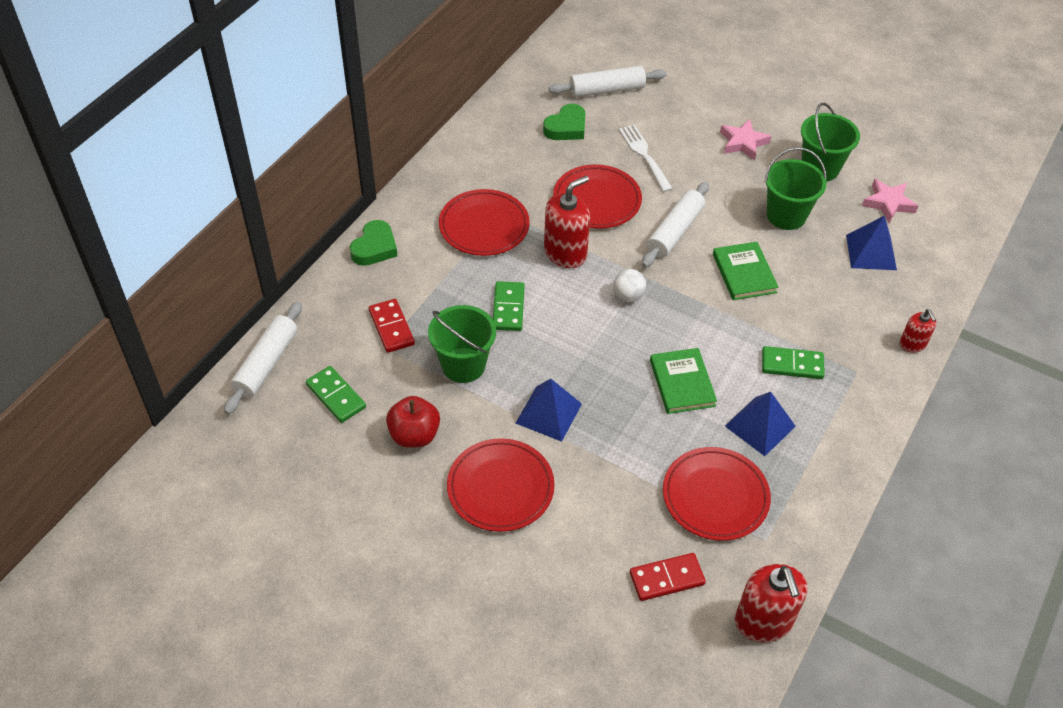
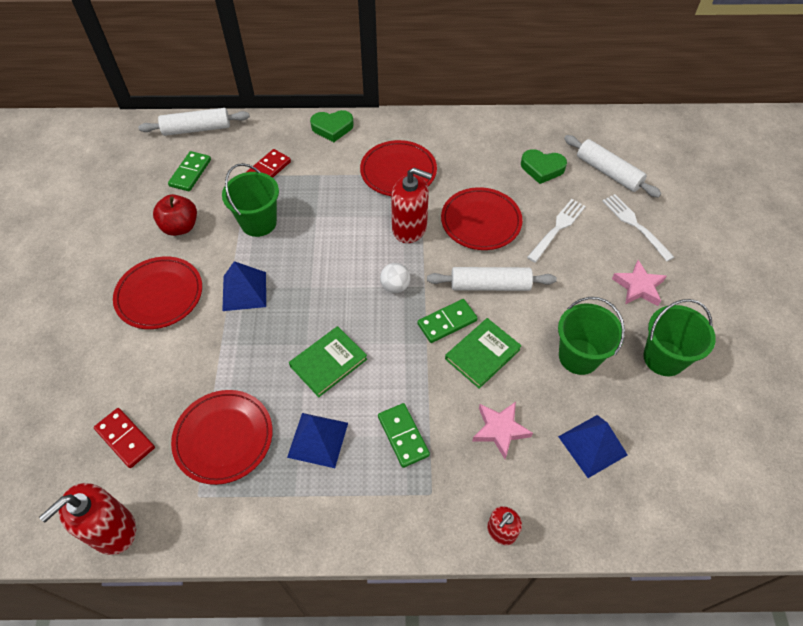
camera: 60 degrees right, 5 degrees up
(508, 308) = (329, 222): green domino -> green domino (447, 322)
(678, 108) = (635, 225): none -> white fork
(888, 203) = (671, 435): pink star -> pink star (500, 430)

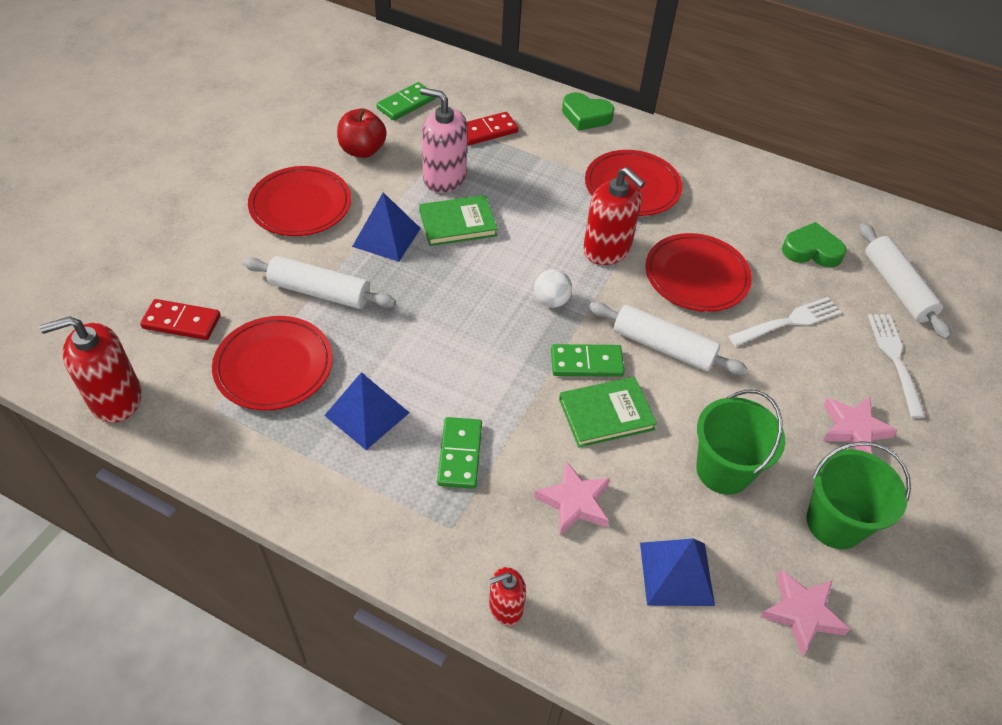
camera: 25 degrees right, 5 degrees down
(125, 439) = (181, 322): red domino -> red domino turned 60 degrees counterclockwise
(197, 129) = (440, 65): white rolling pin -> white rolling pin (320, 292)
(258, 222) = (444, 178): green bucket -> pink soap dispenser
(328, 363) = (428, 344): green book -> green book (458, 223)
(542, 168) = (811, 250): green heart -> green heart turned 150 degrees clockwise
(679, 430) = (801, 613): none -> pink star

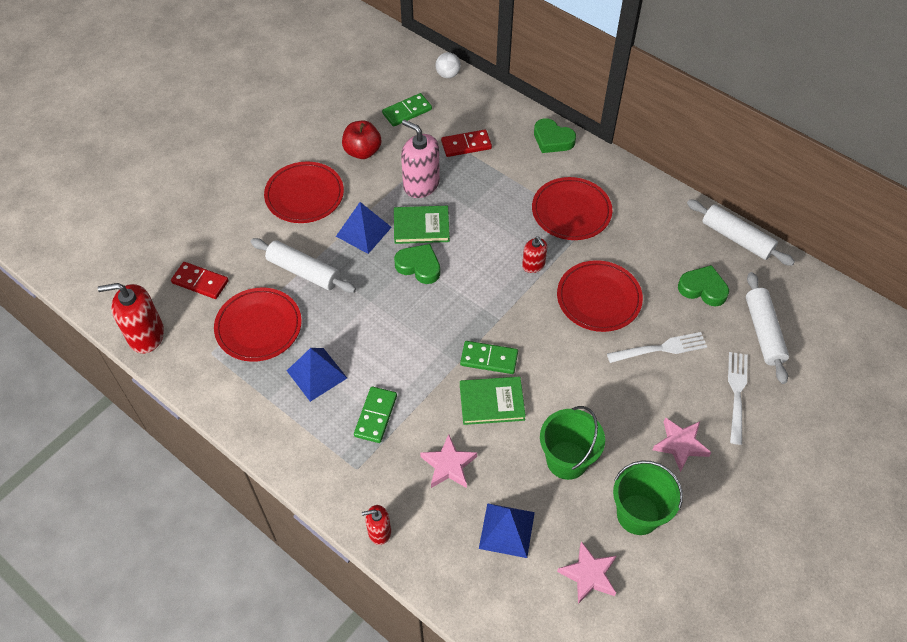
camera: 15 degrees right, 5 degrees up
(467, 268) = (419, 266): none -> green heart
(551, 301) = (476, 303): white ball -> white ball (448, 74)
(607, 249) = (533, 265): red soap dispenser -> red soap dispenser, size x0.56
(663, 347) = (552, 354): white rolling pin -> white rolling pin (737, 238)

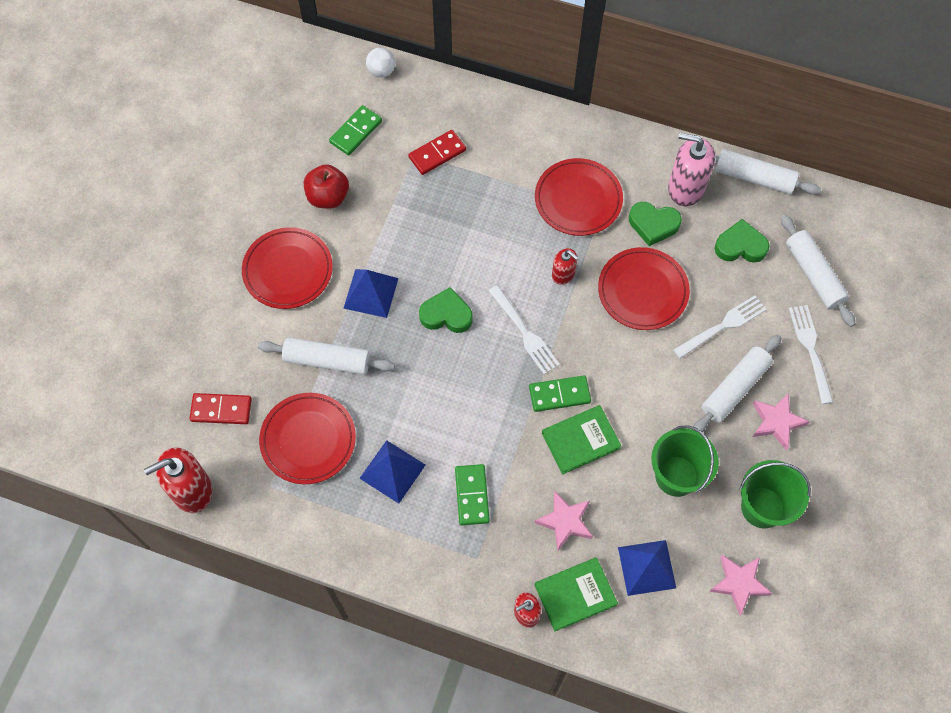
camera: 20 degrees left, 10 degrees up
(421, 184) = (408, 217): pink soap dispenser -> pink soap dispenser (686, 188)
(421, 227) = (429, 267): green book -> green book (575, 595)
(480, 300) = (524, 332): none -> white fork
(552, 139) = (526, 119): green heart -> green heart (653, 225)
(651, 404) = (734, 388): none -> white rolling pin

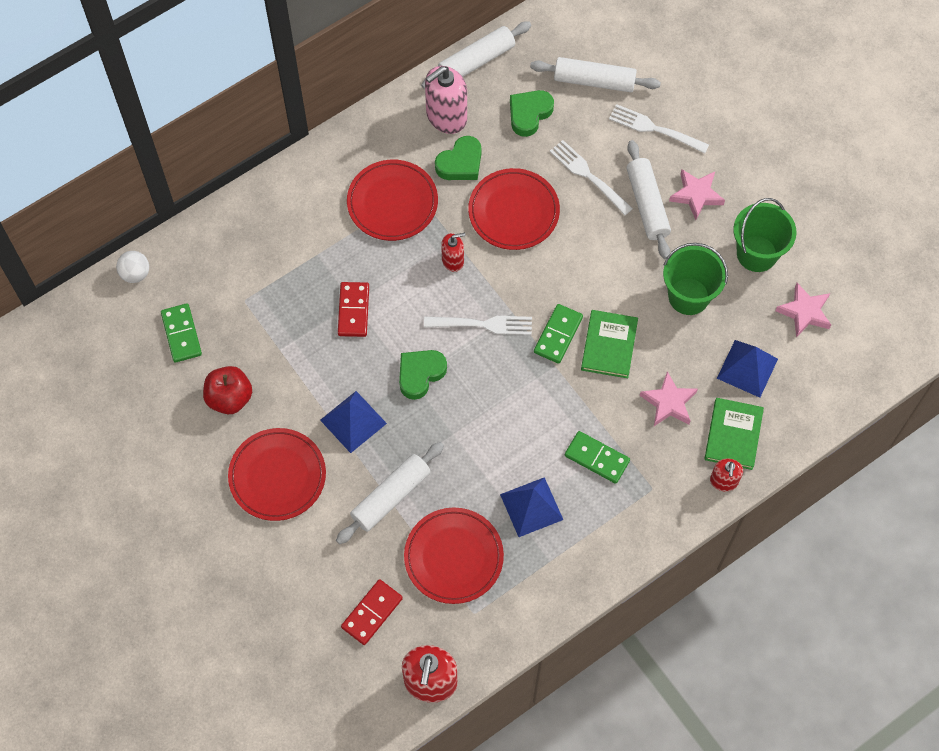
camera: 55 degrees left, 0 degrees up
(437, 154) = (258, 282): red domino -> red domino (353, 310)
(722, 326) = (588, 176): white fork -> white fork turned 45 degrees counterclockwise

